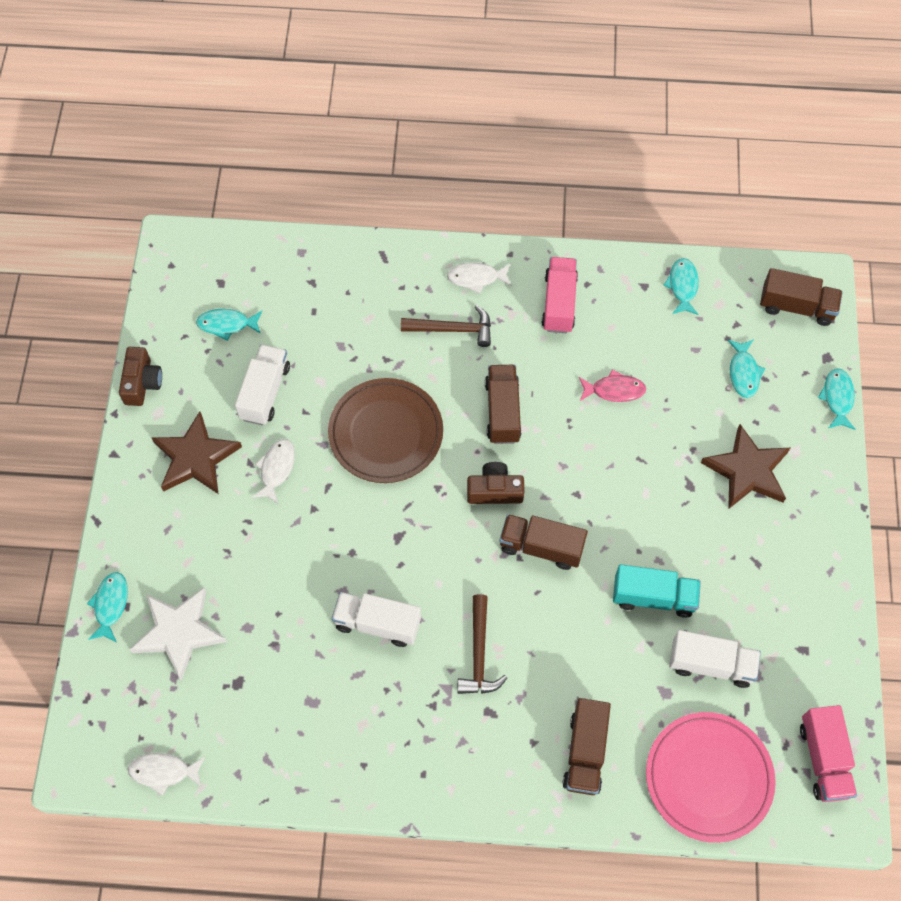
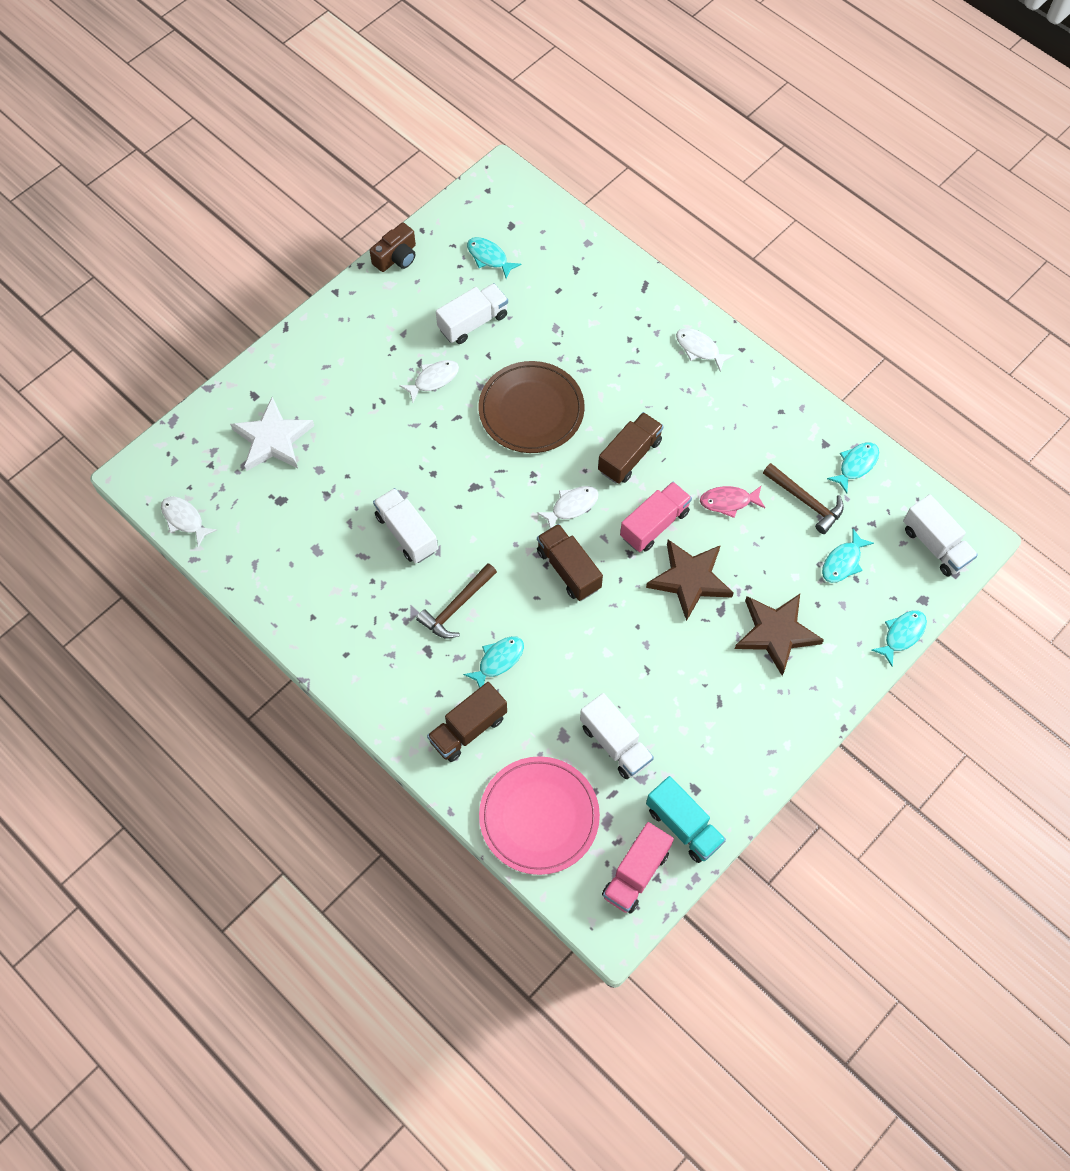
camera: 40 degrees right, 0 degrees up
(110, 605) = (246, 388): turquoise fish -> turquoise fish (498, 660)
(196, 457) = (386, 333): brown star -> brown star (690, 579)
(452, 329) = (647, 373): brown hammer -> brown hammer (805, 501)
(495, 490) = (572, 506): brown camera -> white fish
(559, 303) = (745, 410): pink truck -> pink truck (654, 524)
(614, 390) = (728, 502): pink fish -> pink fish turned 135 degrees clockwise
(653, 597) = (617, 665): turquoise truck -> turquoise truck (683, 825)
(796, 306) = (935, 545): brown truck -> white truck

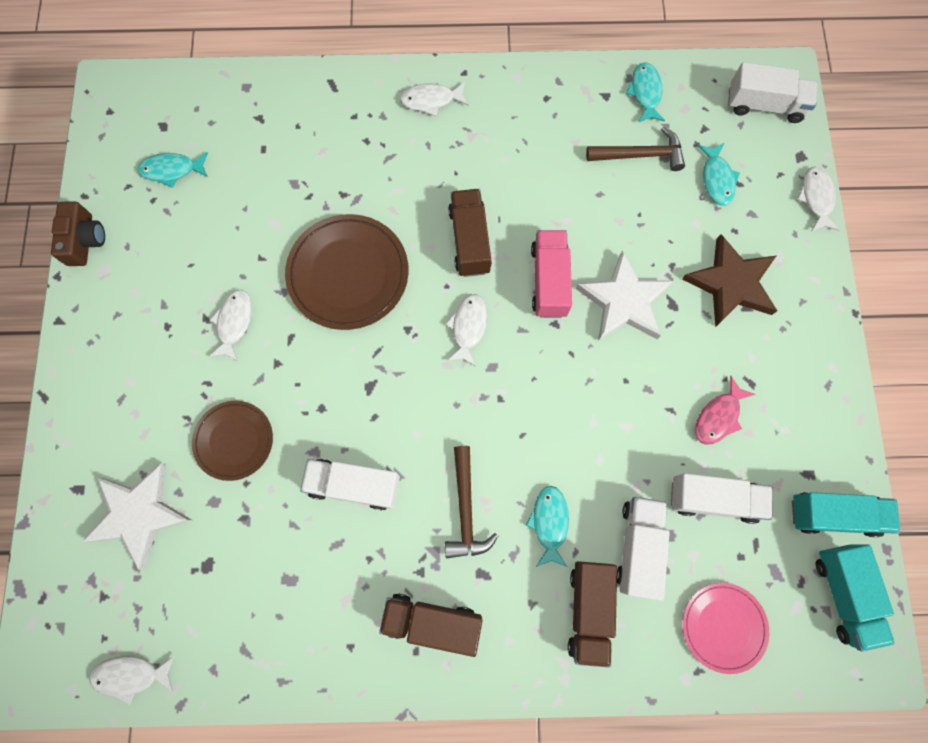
camera: 45 degrees left, 10 degrees up
(364, 446) = (234, 441): none -> brown plate
(473, 322) = (217, 240): white truck -> white truck (637, 547)
(539, 816) = (723, 626): pink plate -> pink plate, size x0.62
(568, 569) = (522, 385): brown truck -> brown truck (432, 622)
(636, 874) = (843, 594): pink truck -> turquoise truck
(690, 579) = (623, 301): brown star -> white star
(728, 502) = (585, 208): pink fish -> pink fish (718, 417)
(902, 635) = (816, 198): turquoise fish -> white fish

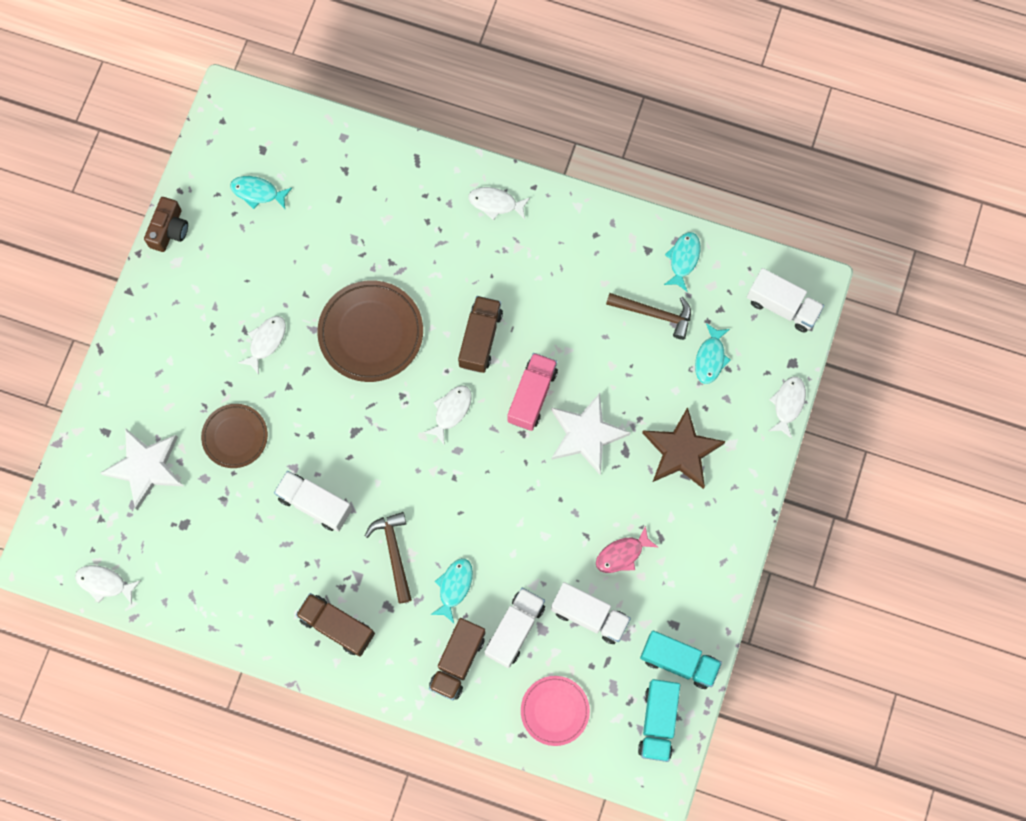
camera: 20 degrees right, 0 degrees up
(466, 509) = (394, 553): brown hammer -> brown hammer turned 150 degrees clockwise

